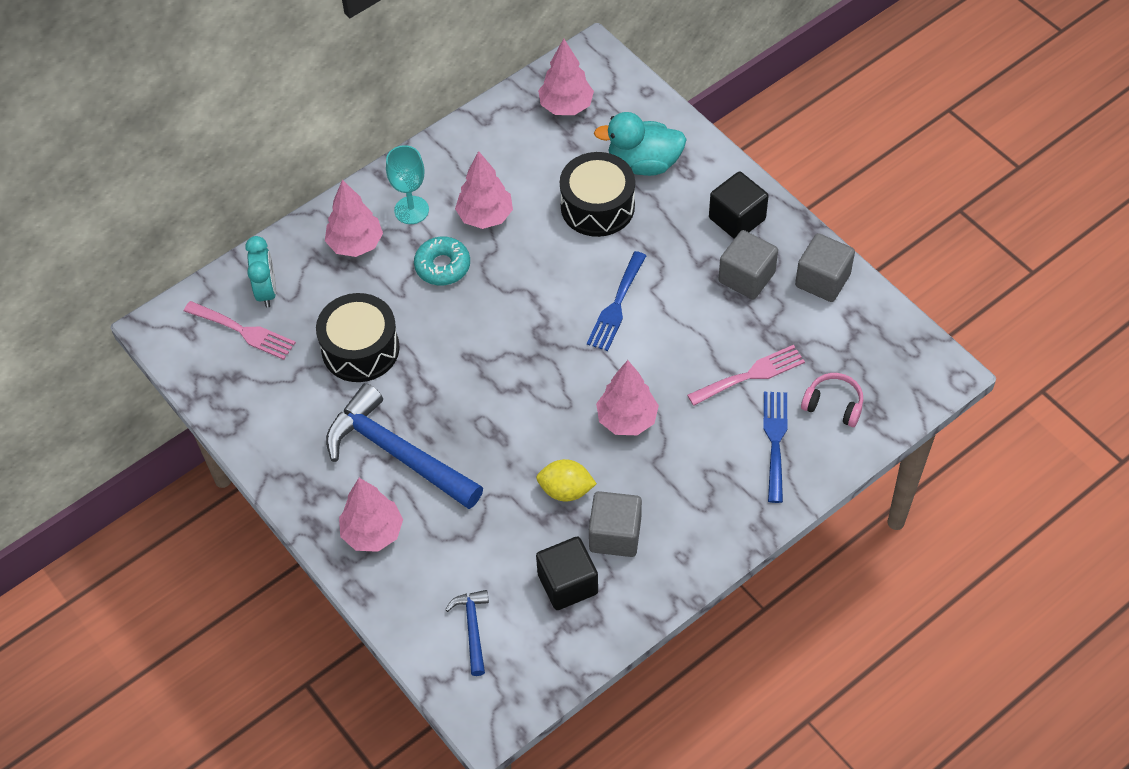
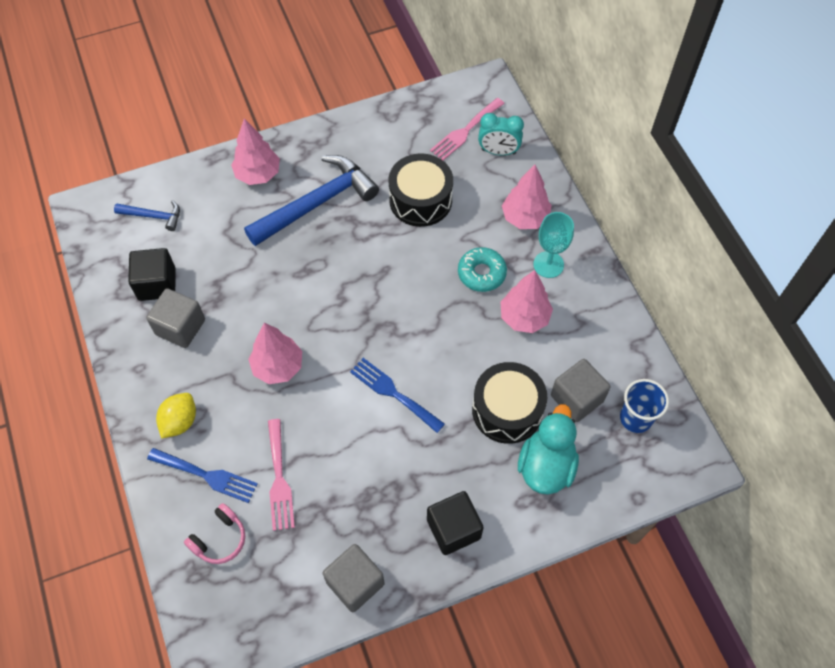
camera: 105 degrees right, 5 degrees up
(566, 106) = (635, 418): pink tree -> blue cup
(566, 490) = (234, 304): yellow lemon -> yellow lemon (180, 421)
(746, 277) = (383, 513): grey cube -> grey cube (577, 398)

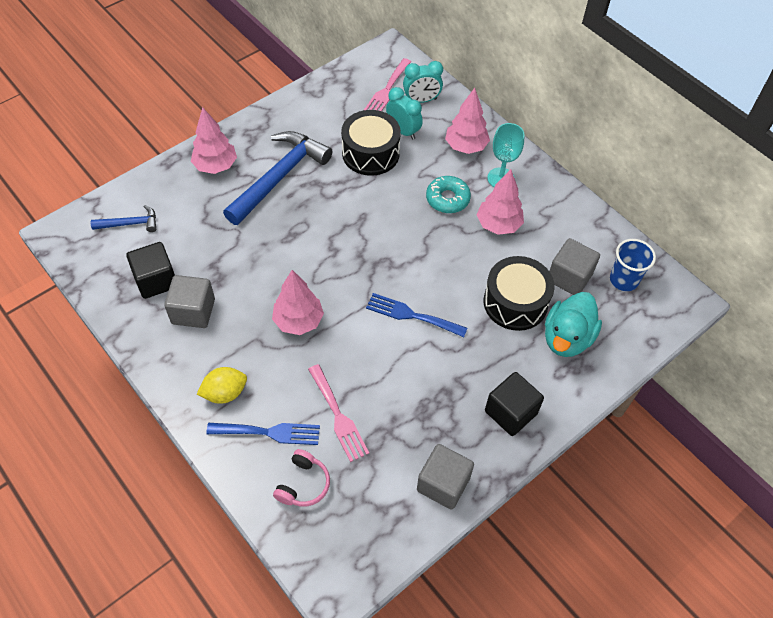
camera: 20 degrees left, 5 degrees down
(180, 421) = (225, 393): yellow lemon -> yellow lemon turned 60 degrees clockwise
(464, 183) = (403, 131): none -> turquoise clock
(546, 466) = (567, 338): turquoise duck -> turquoise duck turned 150 degrees counterclockwise

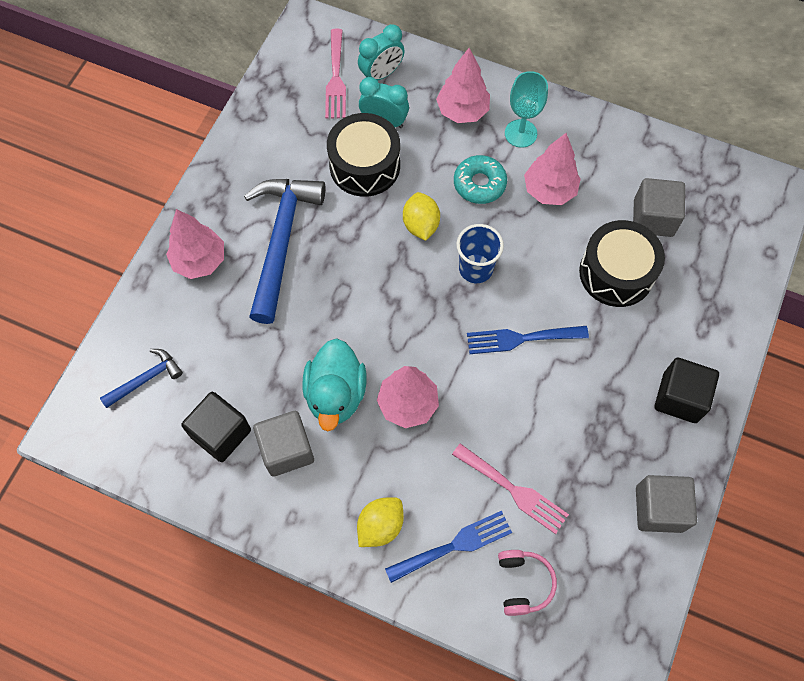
camera: 25 degrees left, 10 degrees up
(386, 208) = (421, 225): none -> yellow lemon
(567, 338) = (688, 288): turquoise duck -> turquoise duck (336, 394)
(623, 280) = (707, 195): blue cup -> blue cup (475, 269)

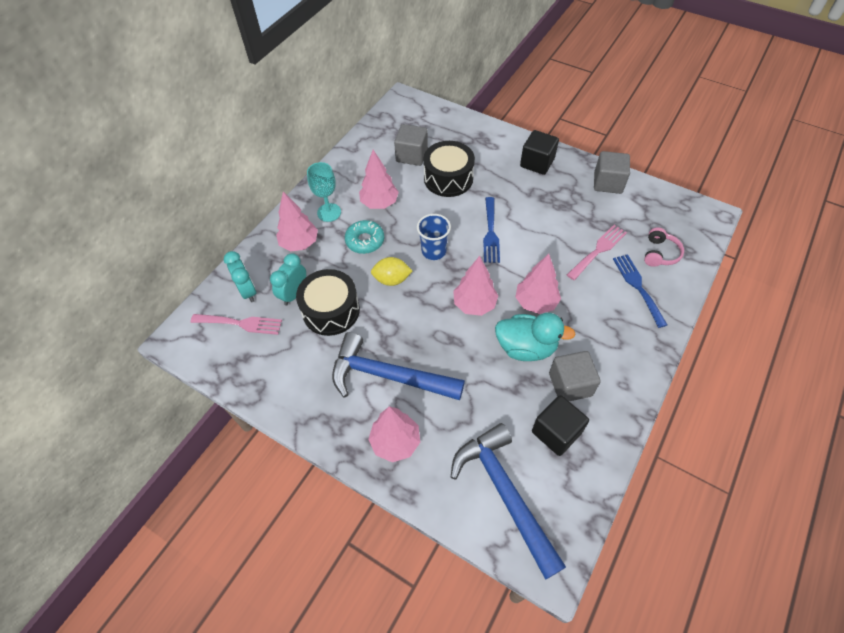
camera: 80 degrees left, 10 degrees down
(146, 379) = (504, 492): blue hammer -> blue hammer, size x2.07
(380, 526) = (626, 328): yellow lemon -> none
(395, 327) = (474, 304): none -> pink tree
(523, 583) = (659, 253): pink headphones -> pink headphones turned 105 degrees clockwise

